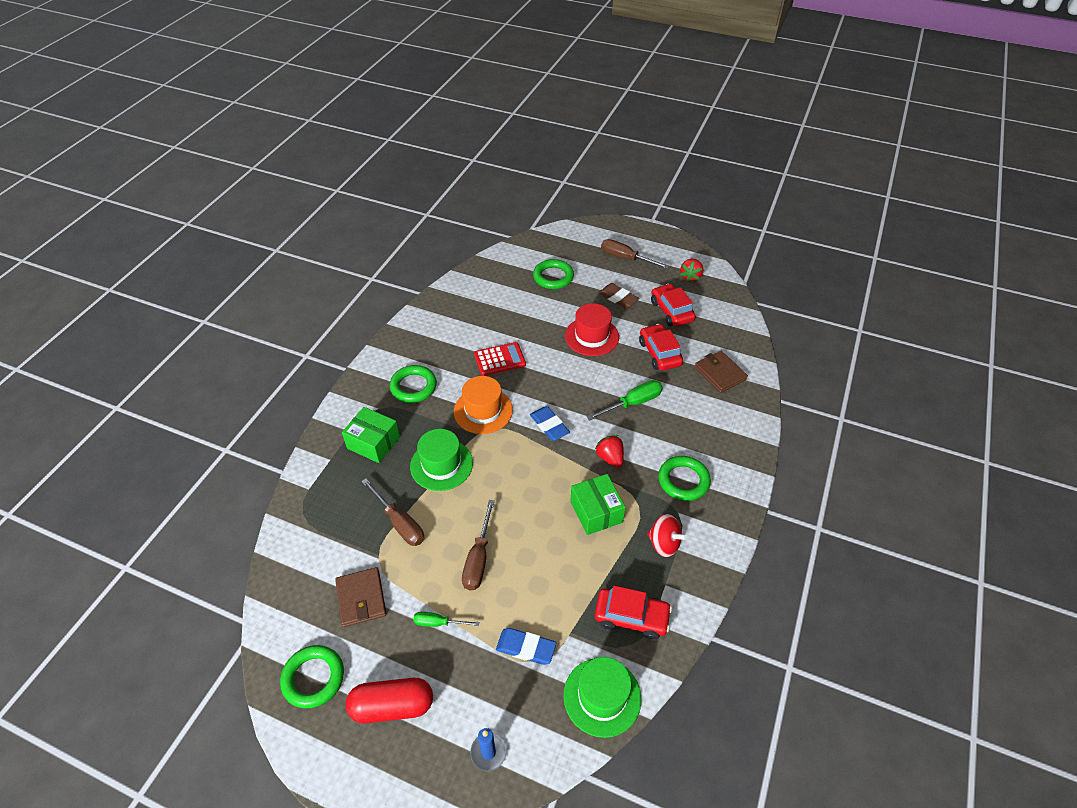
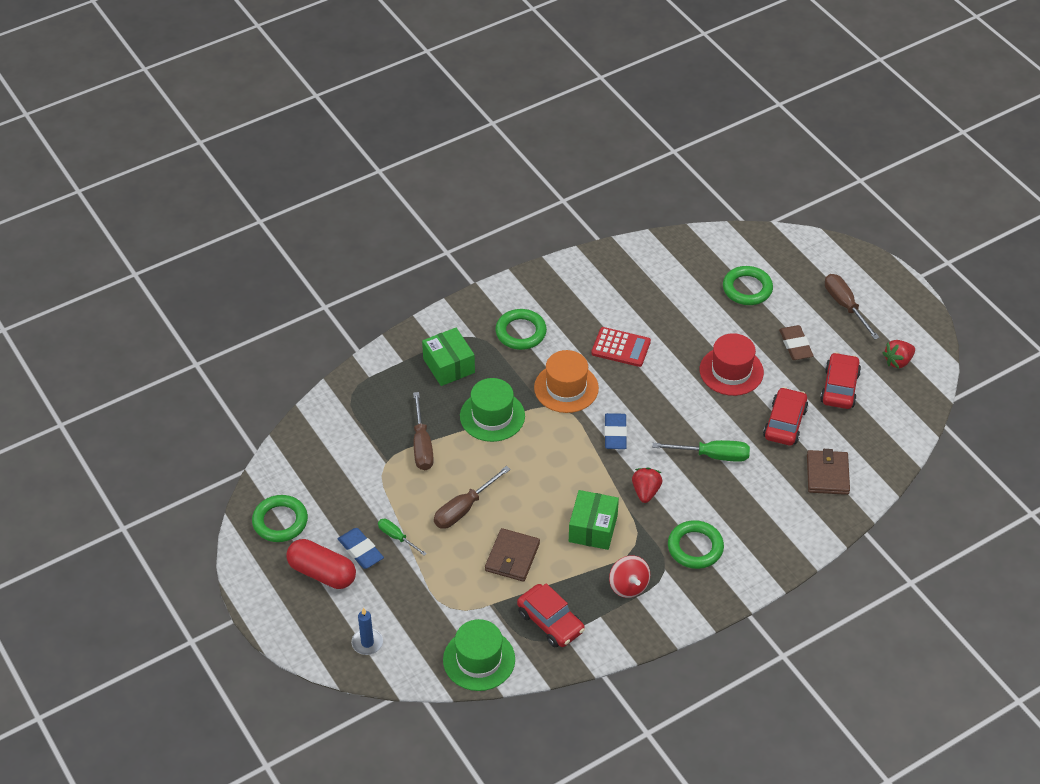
camera: 35 degrees right, 0 degrees up
(361, 598) = (351, 486): brown wallet -> brown wallet (512, 557)
(526, 648) = (449, 593): blue eraser -> blue eraser (360, 550)

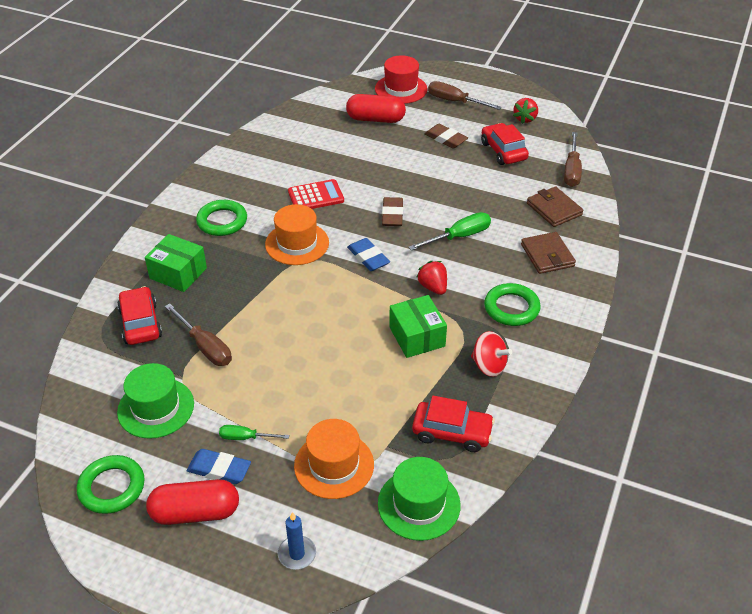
camera: 35 degrees left, 5 degrees down
(442, 595) = (334, 465): none -> orange hat
(464, 508) = (289, 379): brown screwdriver -> brown screwdriver (572, 170)
(492, 416) = (251, 293): green hat -> green hat (156, 408)
(512, 557) = (369, 396): brown wallet -> brown wallet (547, 255)
(672, 402) = (392, 214): none -> brown eraser
(731, 371) = (416, 175): red hat -> red hat (401, 89)
(747, 289) = (375, 119): green ring -> red capsule
(785, 423) = (489, 190): red car -> red car (140, 323)

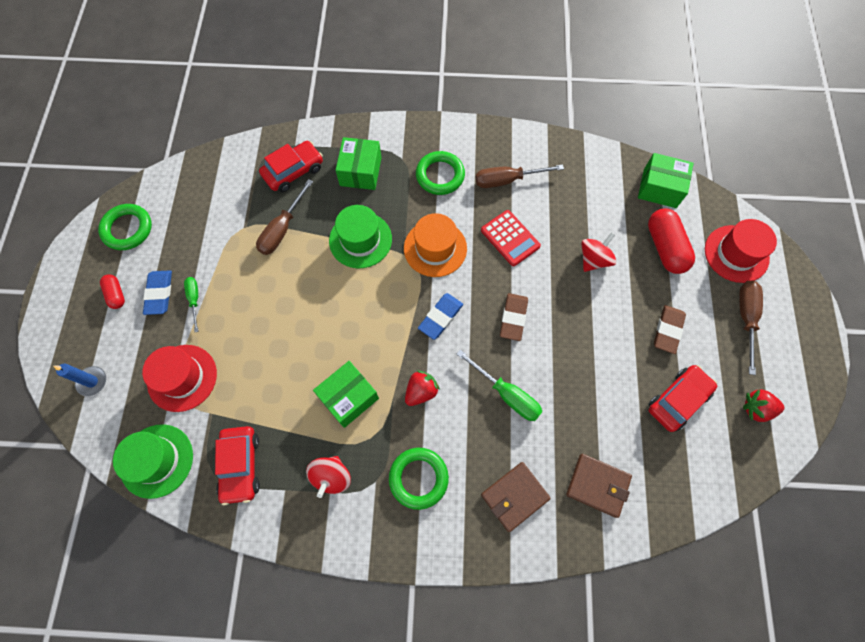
camera: 70 degrees right, 25 degrees up
(156, 408) = (208, 223): green hat -> green hat (360, 240)
(195, 512) = (116, 294): red capsule -> red capsule, size x0.53
(321, 106) = (659, 188): none -> green box
(334, 465) = (182, 378): orange hat -> red hat
(364, 157) = (594, 259): none -> red spinning top
(392, 214) = (513, 318): brown eraser -> brown eraser turned 60 degrees counterclockwise
(554, 209) = (597, 485): brown wallet -> brown wallet turned 75 degrees clockwise
(572, 170) = (681, 490): brown screwdriver -> brown screwdriver (507, 180)

